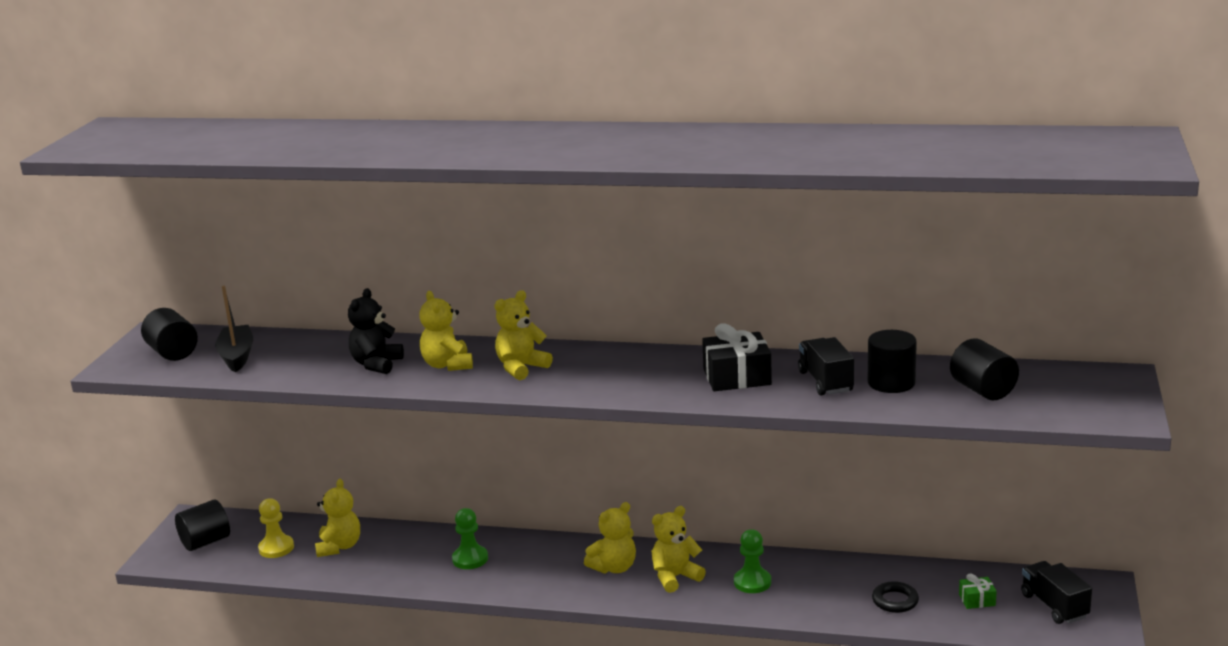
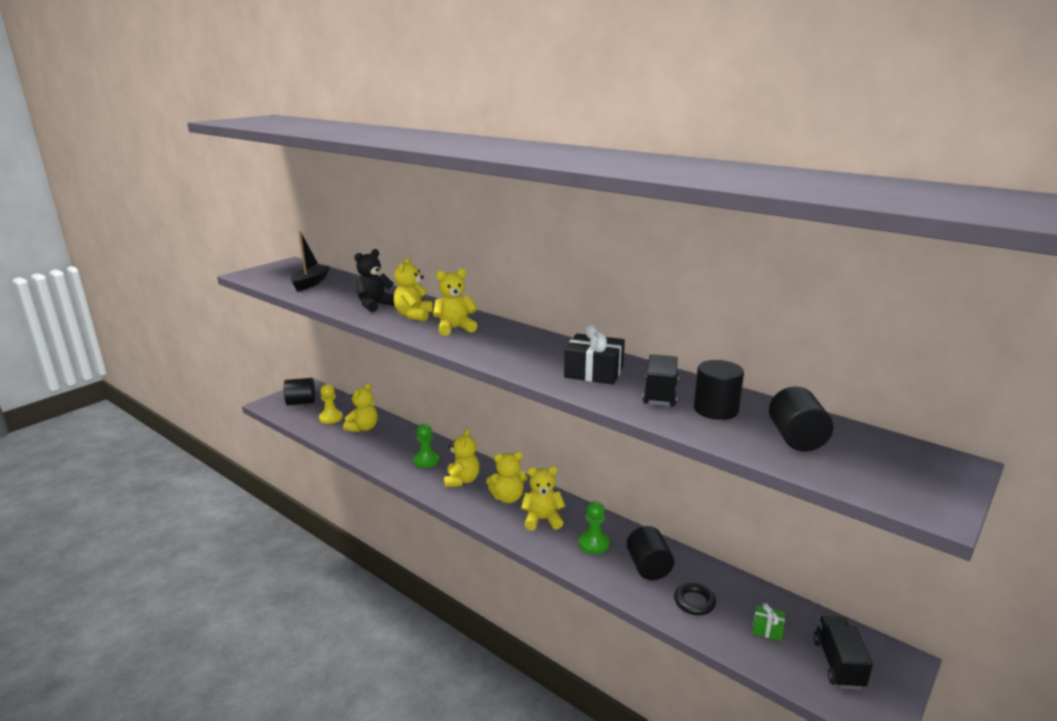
camera: 25 degrees right, 0 degrees up
(173, 353) = (283, 274): black cylinder -> black cylinder (648, 567)
(539, 567) = (462, 480): none -> yellow teddy bear

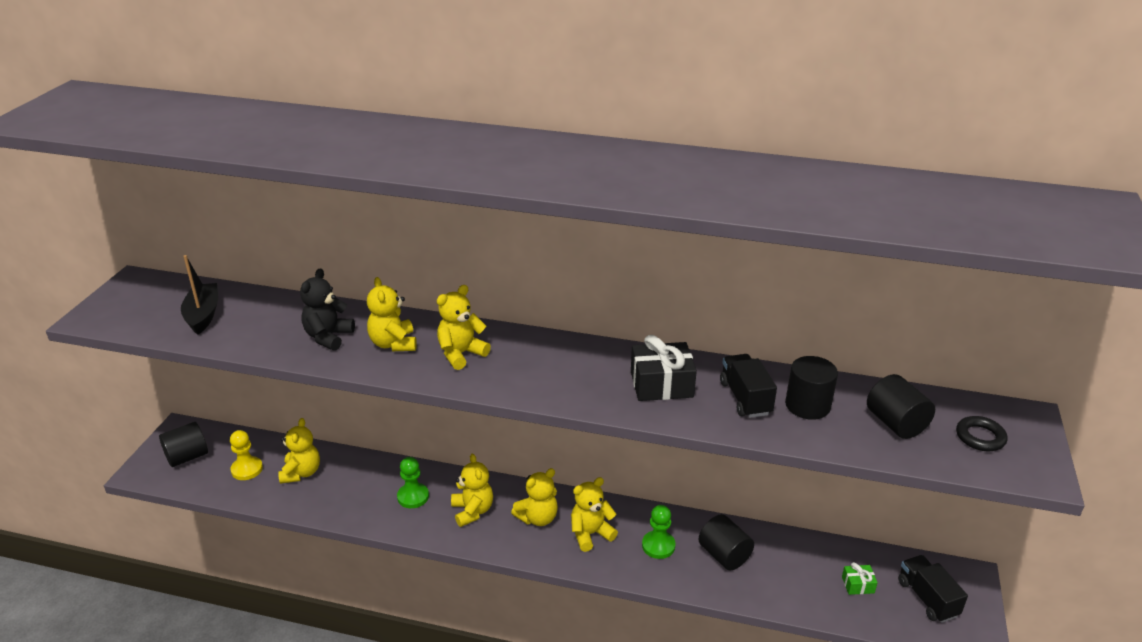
camera: 25 degrees left, 10 degrees up
(694, 602) = (784, 579): black ring -> black ring (980, 437)

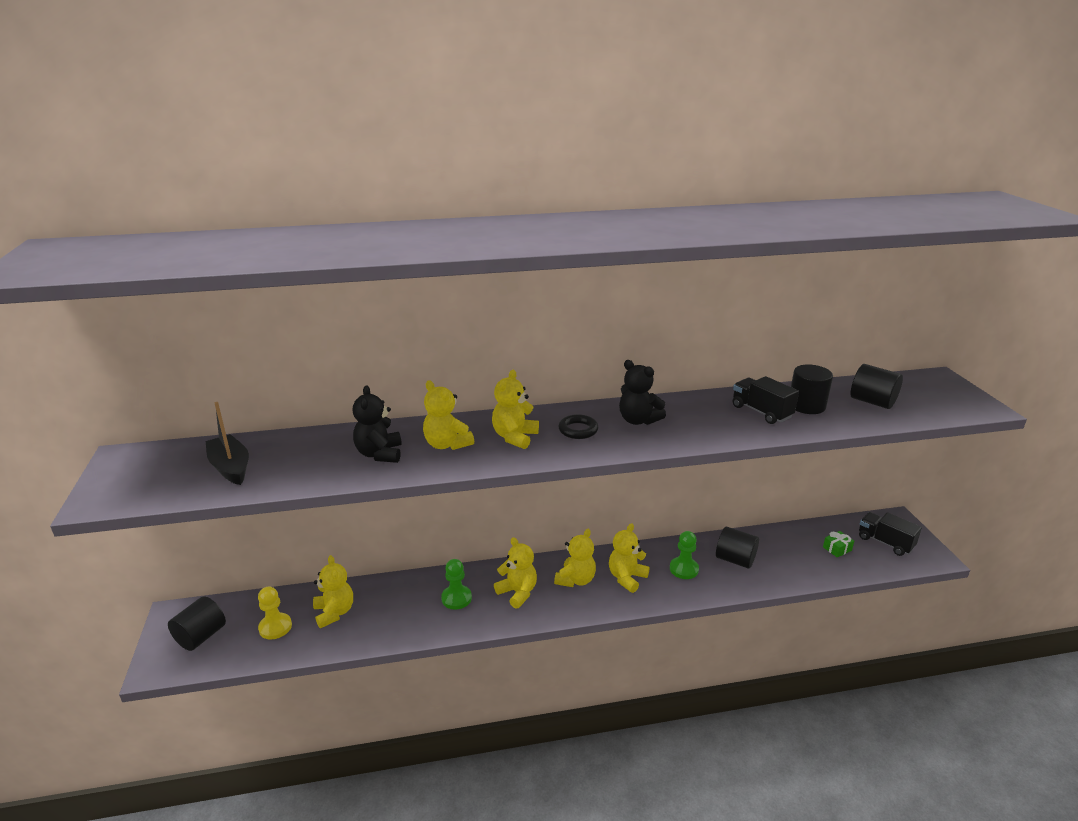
camera: 25 degrees left, 5 degrees down
(599, 370) = (638, 420): none -> black teddy bear
(661, 384) = (694, 418): black gift -> none
(980, 437) = (928, 396): black ring -> black ring (578, 430)

